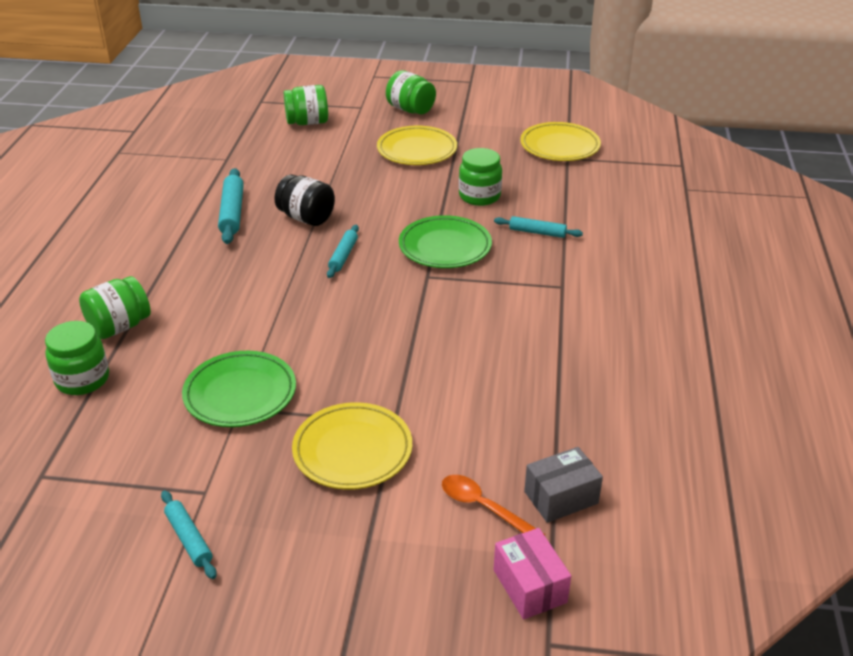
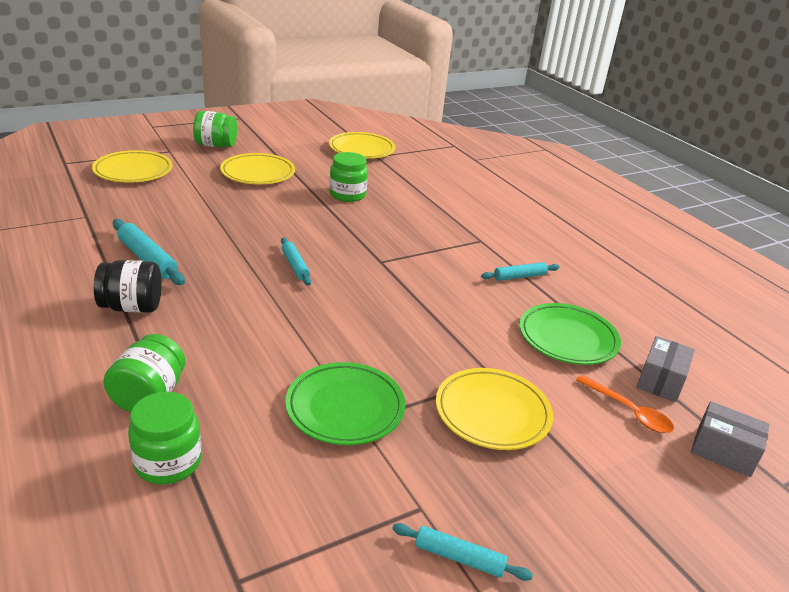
camera: 40 degrees left, 5 degrees down
(306, 218) = (225, 245): black jar -> black jar (132, 307)
(307, 122) = (133, 171): green jar -> yellow plate
(445, 247) = (367, 237): green plate -> green plate (567, 338)
(484, 507) = (628, 411): orange spoon -> orange spoon turned 135 degrees counterclockwise
(529, 586) = (723, 451): pink box -> grey box
(537, 232) = (419, 209): turquoise rolling pin -> turquoise rolling pin (519, 277)

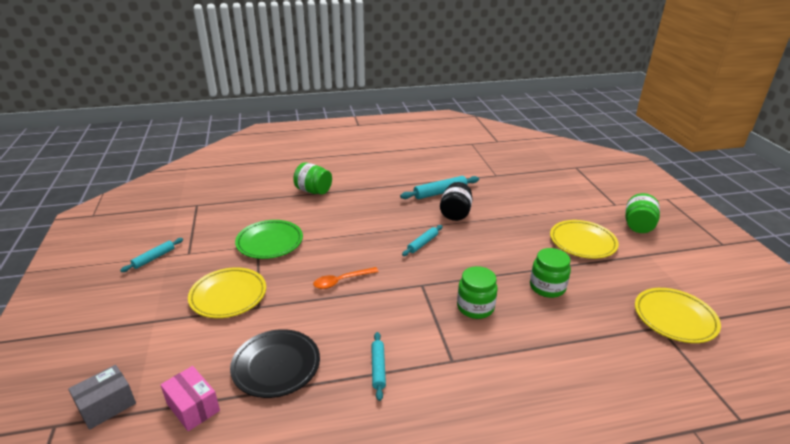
camera: 110 degrees right, 0 degrees up
(132, 307) = (389, 188): black jar -> black jar (455, 213)
(133, 171) = (569, 190): yellow plate -> none
(168, 462) = (268, 194): green jar -> green jar (475, 307)
(295, 266) = (422, 243): turquoise rolling pin -> turquoise rolling pin turned 45 degrees counterclockwise
(567, 338) = (276, 366): green plate -> black plate
(628, 411) = (181, 367): orange spoon -> orange spoon (341, 281)
(660, 381) = (193, 407): grey box -> pink box

